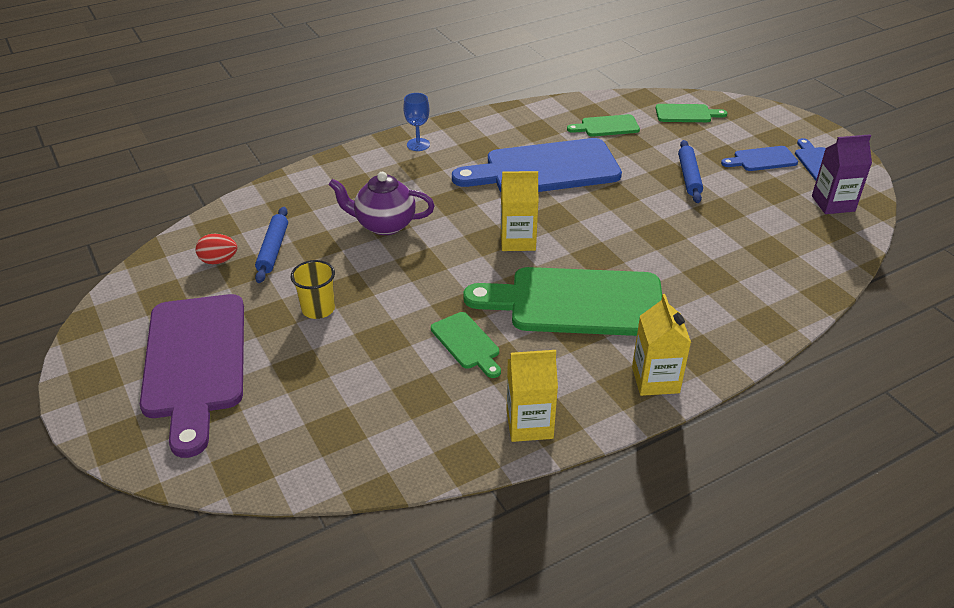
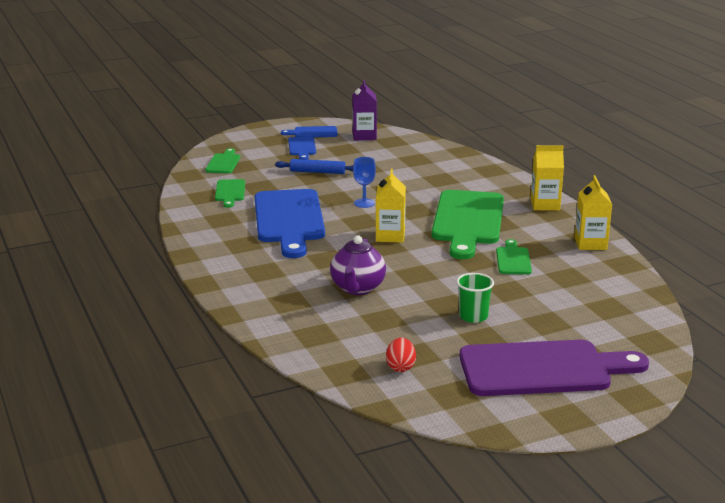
camera: 85 degrees left, 15 degrees down
(273, 250) = (387, 340): blue rolling pin -> none
(318, 309) = (473, 316): yellow cup -> green cup
(418, 144) = (226, 271): blue goblet -> blue goblet (364, 203)
(467, 343) = (513, 260): green cutting board -> green cutting board turned 60 degrees counterclockwise

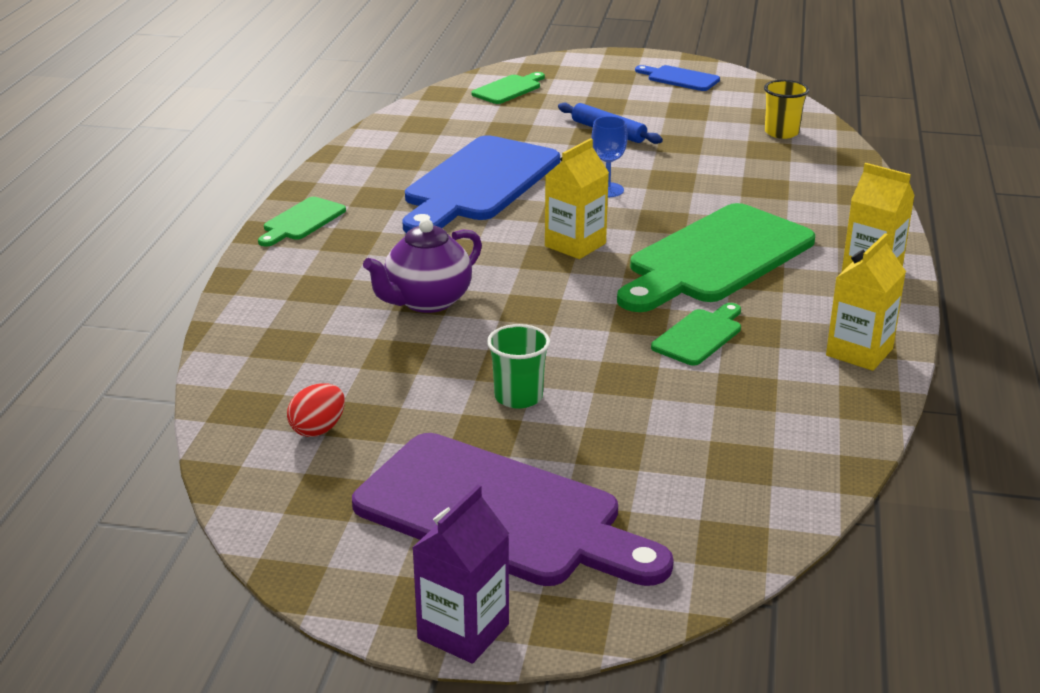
camera: 35 degrees right, 5 degrees up
(230, 192) = (461, 127): green cutting board -> green cutting board (301, 221)
(302, 147) = (636, 94): blue cutting board -> none
(364, 136) = (743, 100): purple carton -> purple carton (463, 631)
(409, 149) = (781, 133): none -> yellow cup

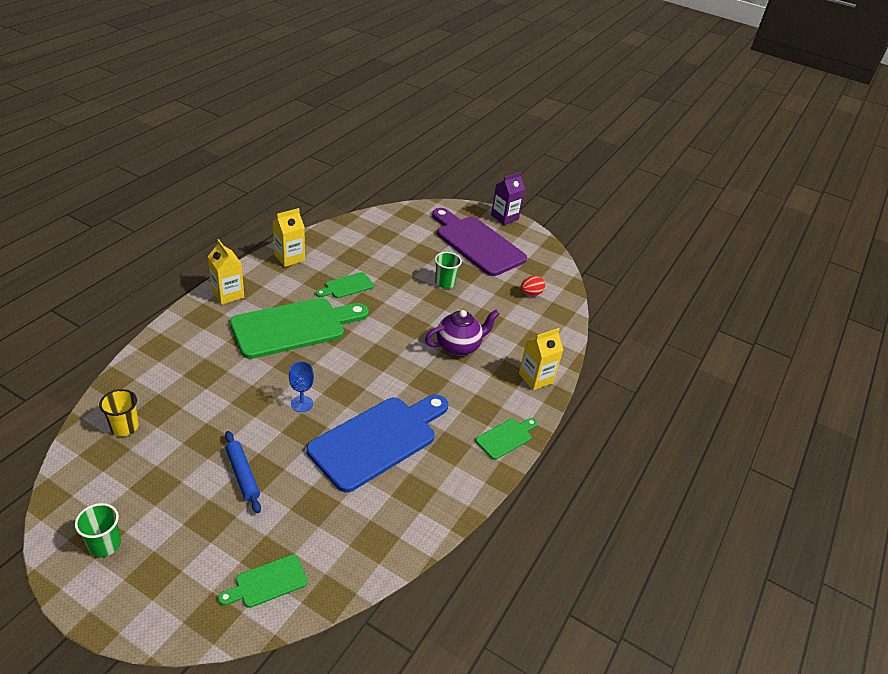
camera: 165 degrees left, 10 degrees up
(575, 245) = (358, 361): yellow carton -> yellow carton (536, 378)
(680, 78) = (104, 544): blue cutting board -> green cup

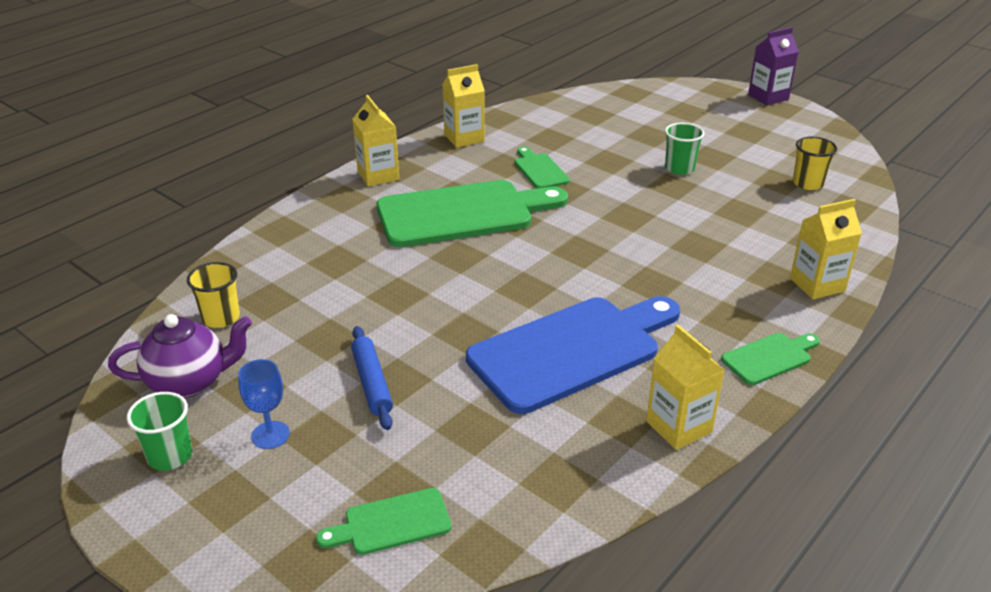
camera: 15 degrees right, 5 degrees down
(302, 404) = (465, 302): blue goblet -> blue goblet (270, 435)
(347, 286) = (540, 170): green cutting board -> green cutting board turned 90 degrees clockwise
(449, 494) = (679, 427): none -> yellow carton
(459, 346) = (698, 242): purple teapot -> purple teapot (189, 382)
(477, 243) = (728, 125): purple cutting board -> none
(530, 294) = (808, 183): red egg -> yellow cup

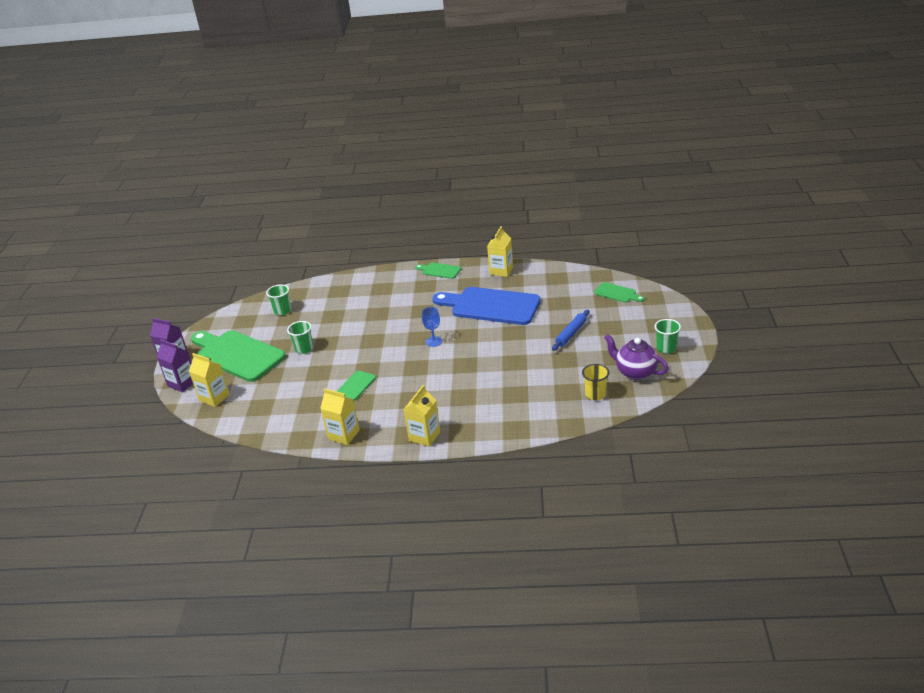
camera: 125 degrees left, 0 degrees up
(270, 435) = (625, 336): blue goblet -> blue goblet (434, 341)
(462, 213) = (428, 385): green cutting board -> green cutting board (237, 355)
(708, 91) = (182, 383): none -> purple carton
(808, 183) = (282, 311): yellow cup -> green cup
(817, 284) = (376, 279): yellow carton -> yellow carton (214, 397)

